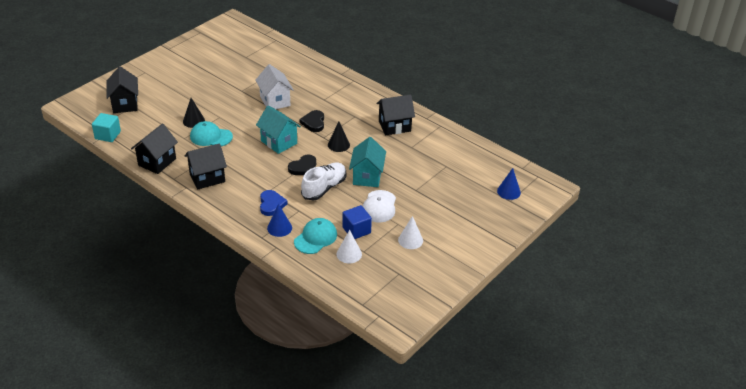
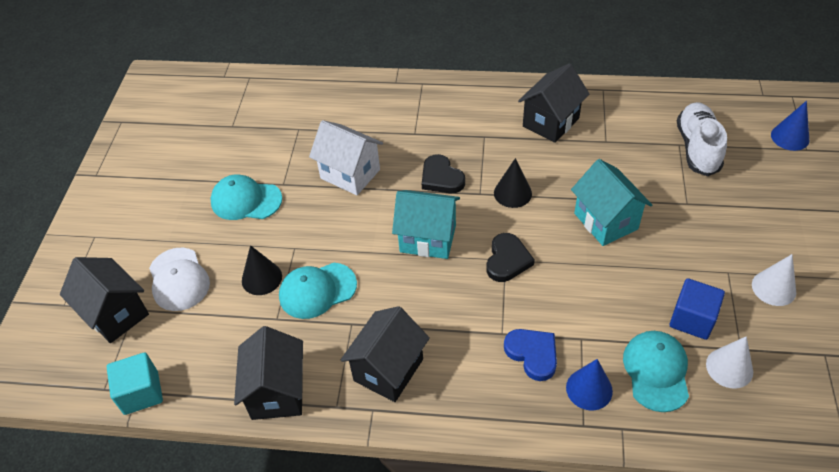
camera: 30 degrees left, 10 degrees up
(219, 89) = (246, 200): none -> turquoise cap
(324, 188) = (572, 276): white shoe -> white shoe (697, 148)
(379, 206) = (675, 260): white cap -> white cap (179, 279)

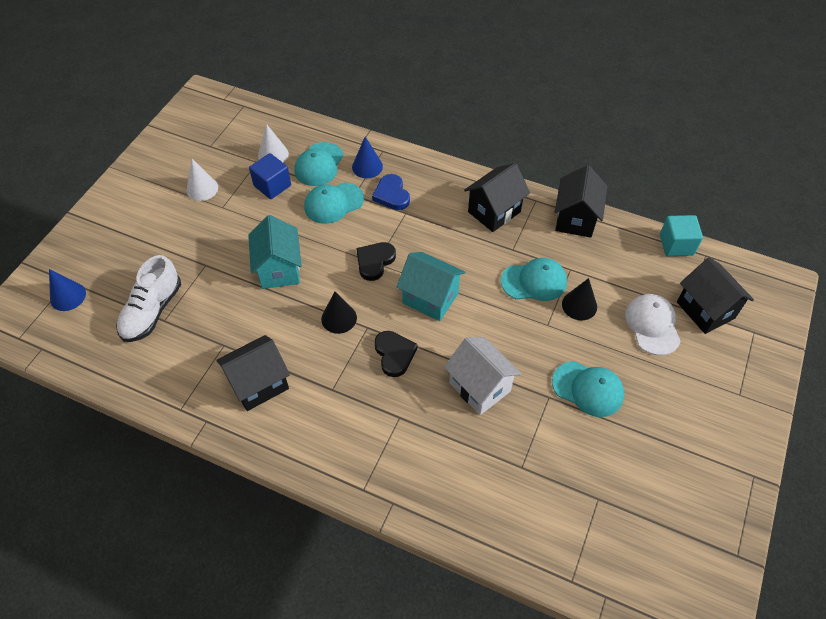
camera: 165 degrees left, 5 degrees up
(599, 318) = (333, 203): none -> turquoise cap

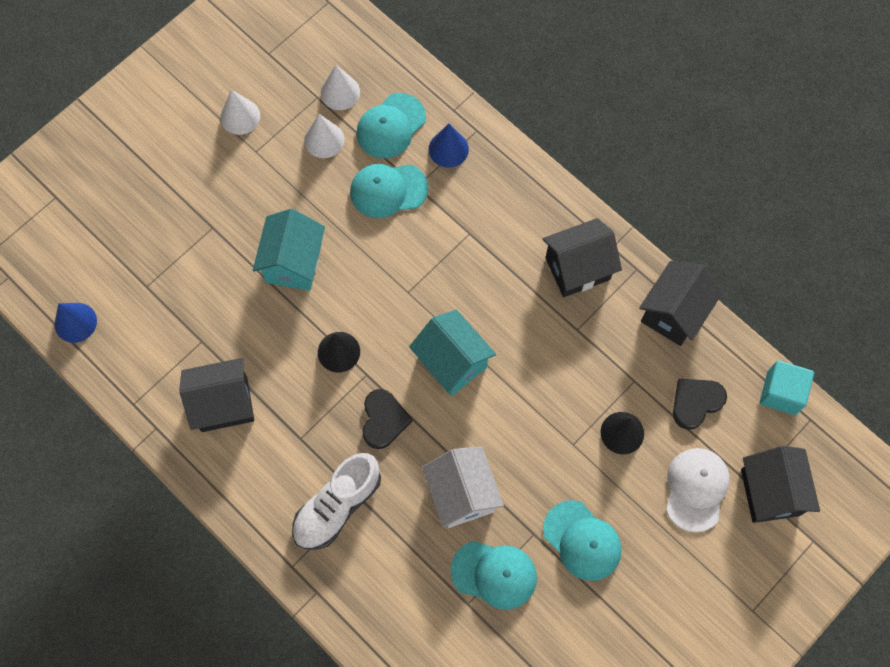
camera: 20 degrees right, 15 degrees up
(68, 296) = (51, 218): blue cone -> blue cone (75, 322)
(152, 311) = (136, 270): white shoe -> white shoe (337, 506)
(272, 186) = (324, 140): blue cube -> white cone
(374, 262) = (407, 290): black heart -> black heart (696, 402)
(391, 194) = (462, 201): blue heart -> none
(534, 281) = (583, 382): turquoise cap -> turquoise cap (494, 574)

